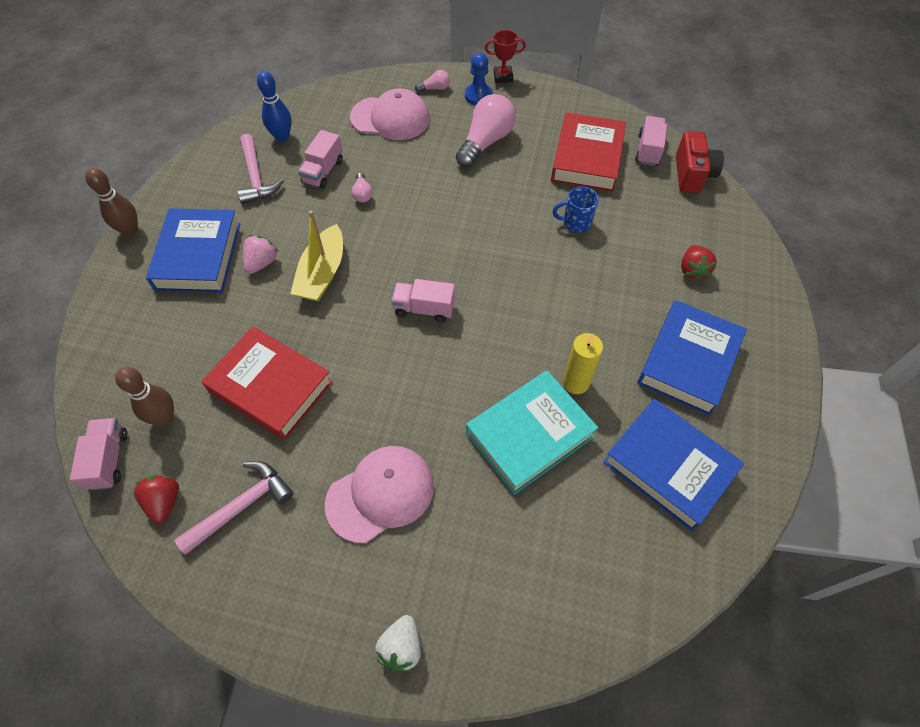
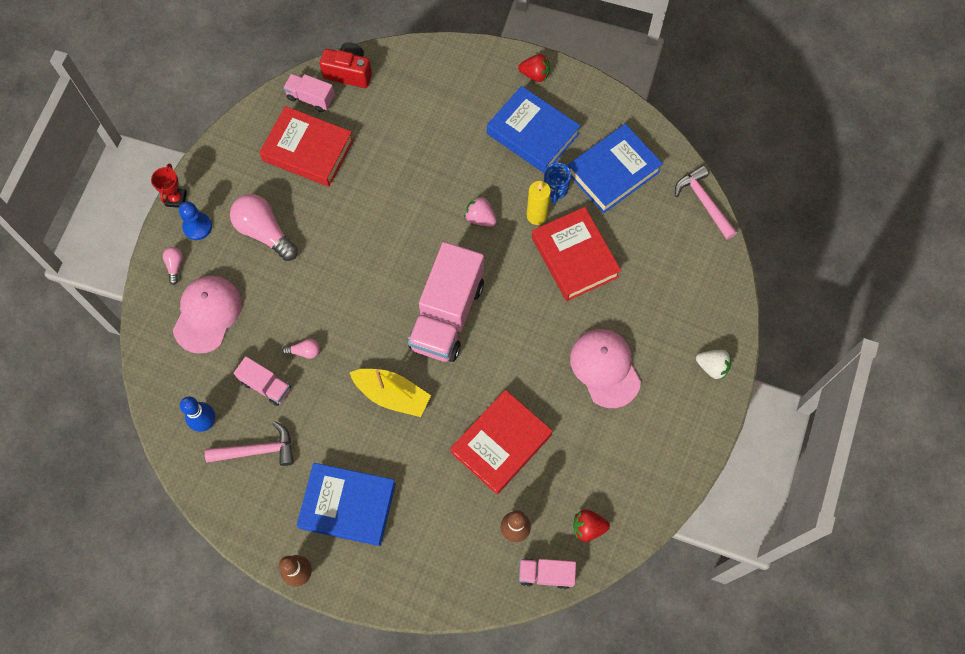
camera: 80 degrees left, 10 degrees up
(241, 506) = (600, 469): pink hammer -> pink hammer (704, 202)
(262, 263) = (368, 447): pink strawberry -> pink strawberry (480, 218)
(424, 309) = (447, 315): pink truck -> pink truck, size x2.07
(530, 435) = (575, 257): turquoise book -> red book
(575, 223) = (381, 178): blue mug -> blue mug (555, 190)
(692, 270) = (450, 104): red strawberry -> red strawberry (535, 74)

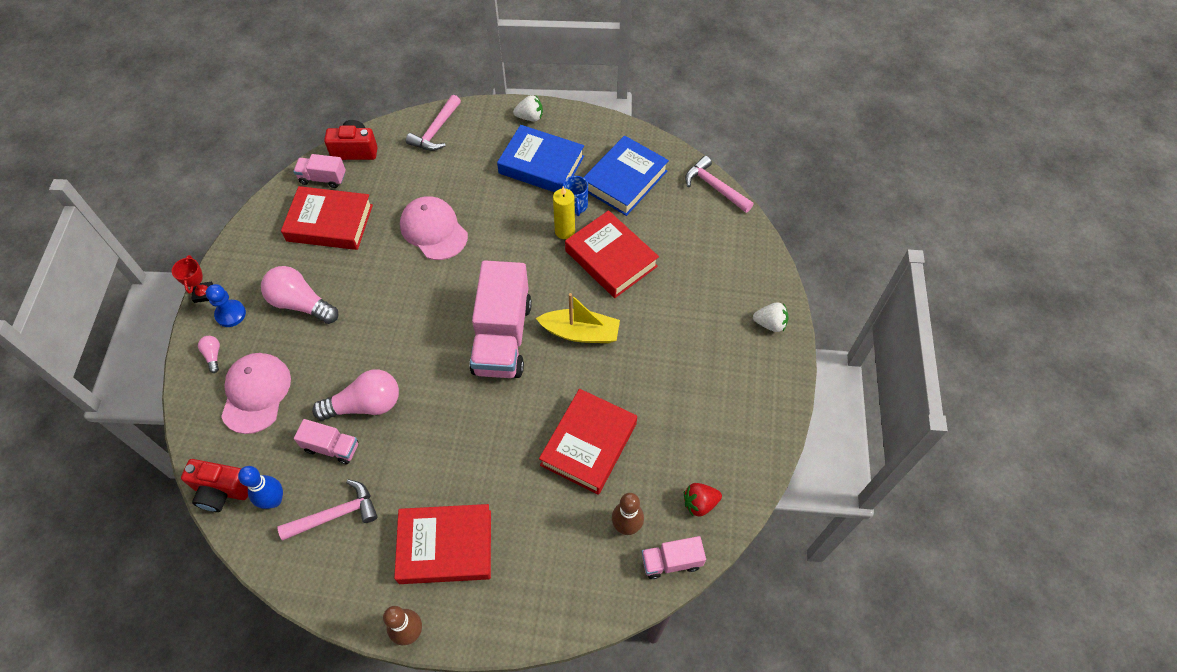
camera: 15 degrees left, 10 degrees down
(162, 401) = (222, 491): none -> red camera
(304, 351) = (365, 405): pink light bulb -> pink light bulb, size x2.17
(348, 505) = (445, 546): blue book -> red book
(392, 395) = (465, 425): yellow boat -> yellow boat (580, 333)
(435, 68) = (436, 130): none -> pink hammer
(480, 218) = (512, 245): pink strawberry -> none
(535, 74) = (530, 117): red strawberry -> white strawberry
(605, 368) = (669, 349): pink cap -> pink cap (434, 230)

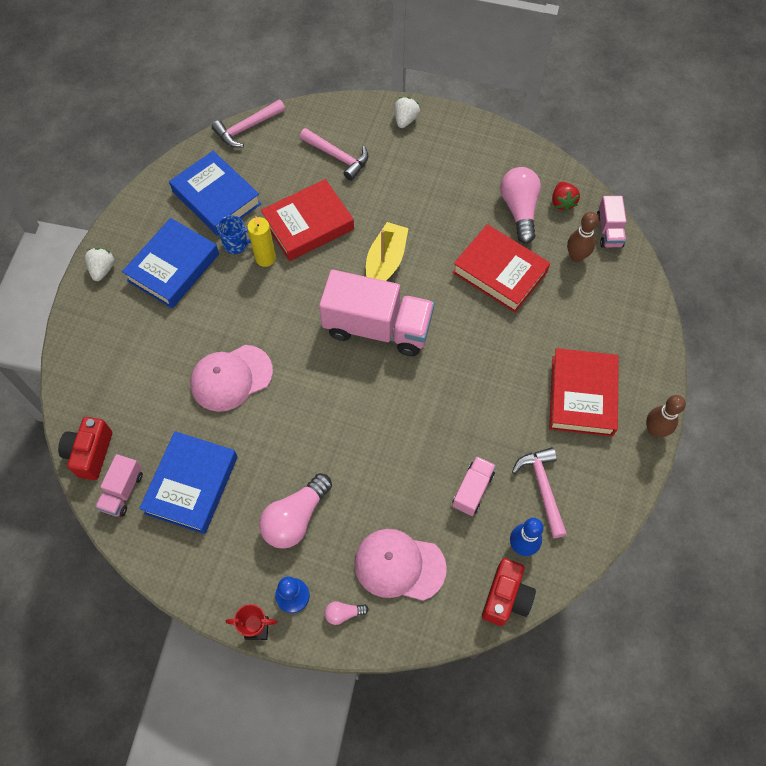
camera: 80 degrees left, 5 degrees up
(330, 223) = (191, 485): red book -> blue book
(365, 405) = (430, 456): pink light bulb -> pink light bulb (519, 210)
(436, 130) = (89, 364): pink hammer -> pink hammer (337, 157)

